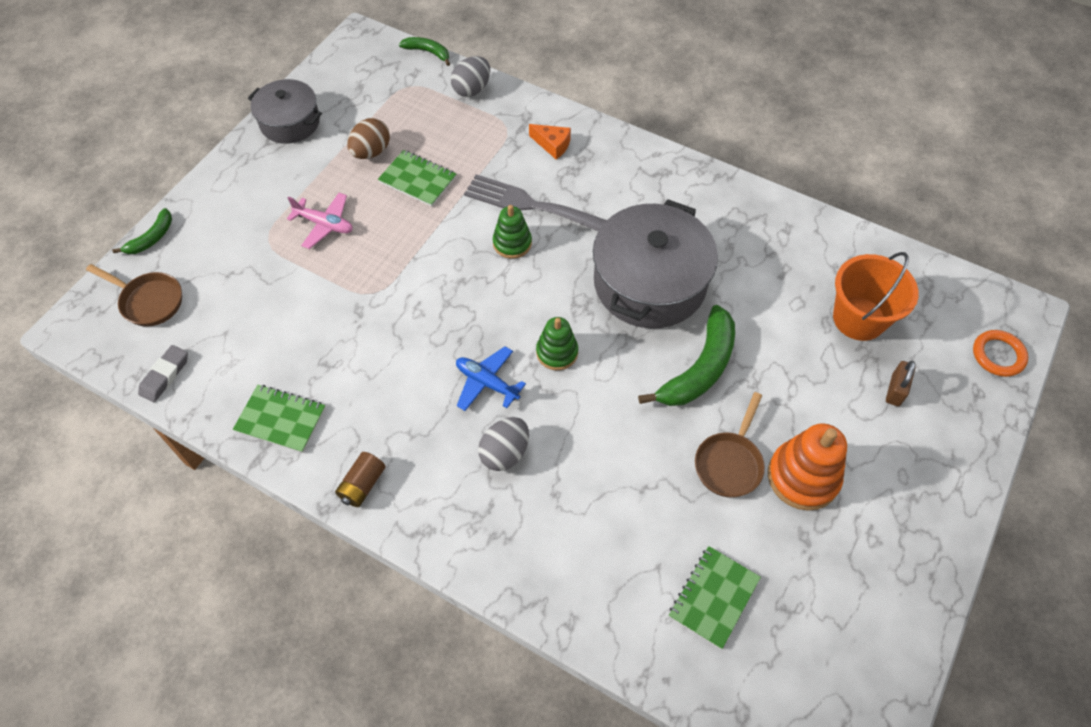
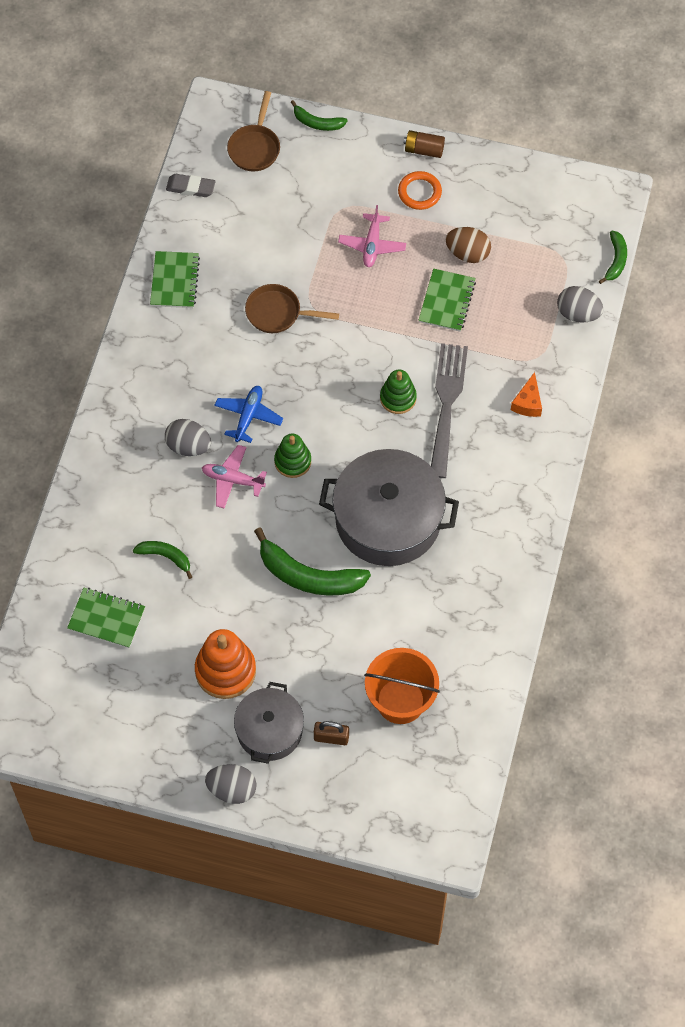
camera: 75 degrees right, 5 degrees up
(290, 122) = (481, 175): grey pot -> grey pot (269, 730)
(362, 485) = (135, 355): brown battery -> brown battery (424, 150)
(562, 416) = (232, 480): none -> pink plane
(643, 510) = (165, 556): none -> green banana
(729, 463) = (224, 613): brown pan -> brown pan (278, 313)
(953, 503) = (232, 789): none -> grey egg
(998, 355) = (394, 824): orange ring -> orange ring (419, 192)

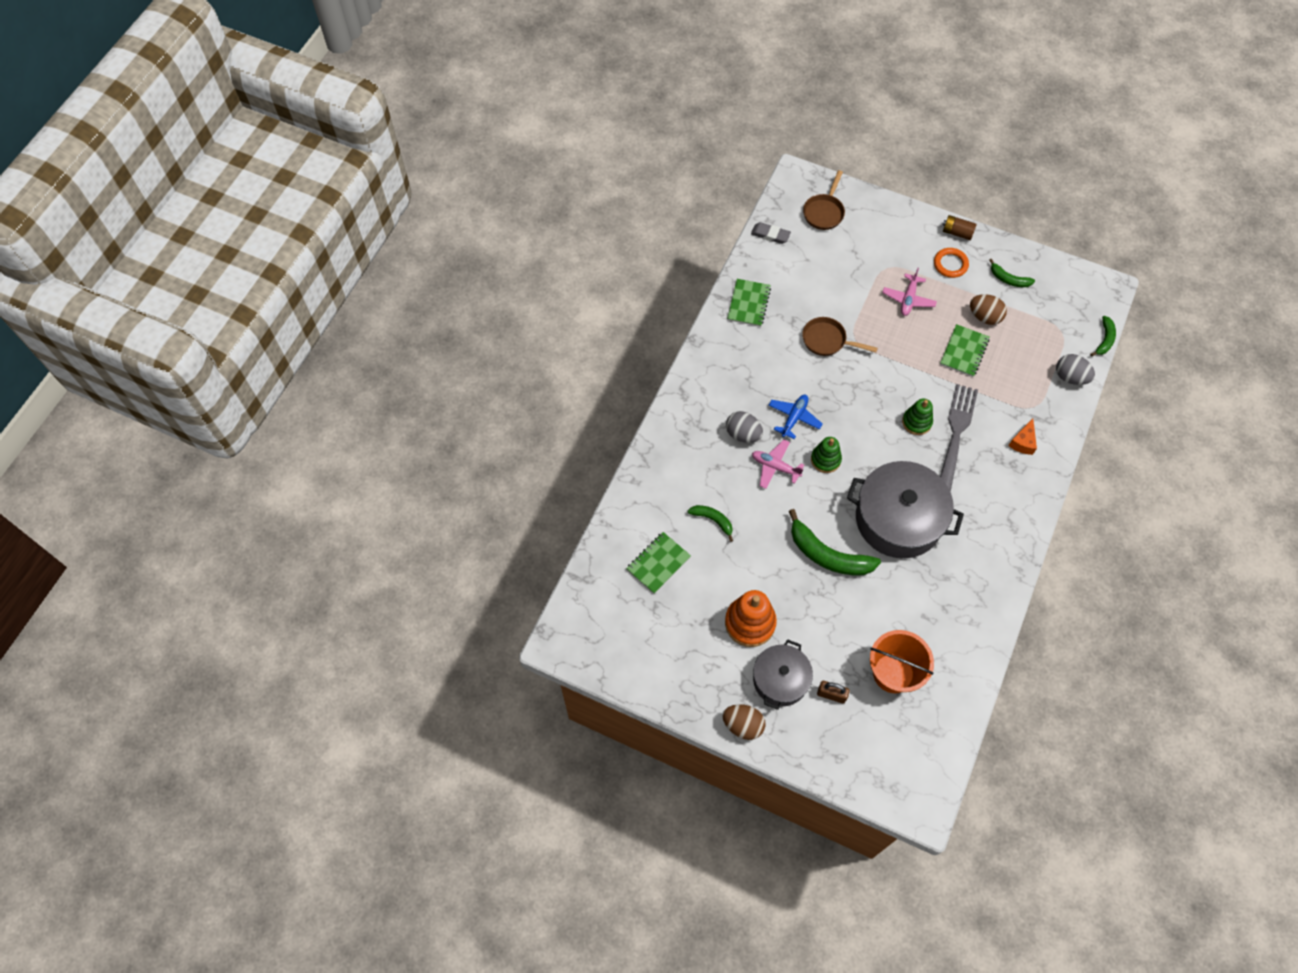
camera: 10 degrees right, 0 degrees up
(106, 619) = (658, 563): green notebook -> green notebook turned 75 degrees counterclockwise
(232, 789) = (743, 725): grey egg -> brown egg
(317, 123) = (875, 200): green banana -> green banana (1009, 279)

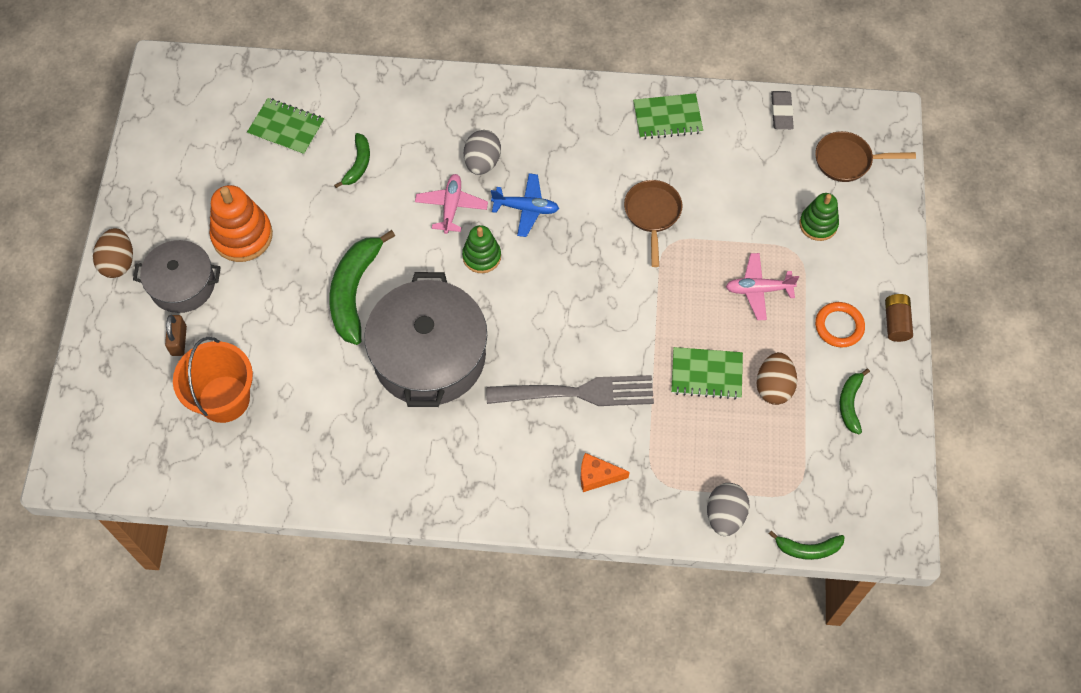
camera: 70 degrees right, 0 degrees up
(916, 422) = (575, 343): green stacking toy -> green stacking toy (818, 224)

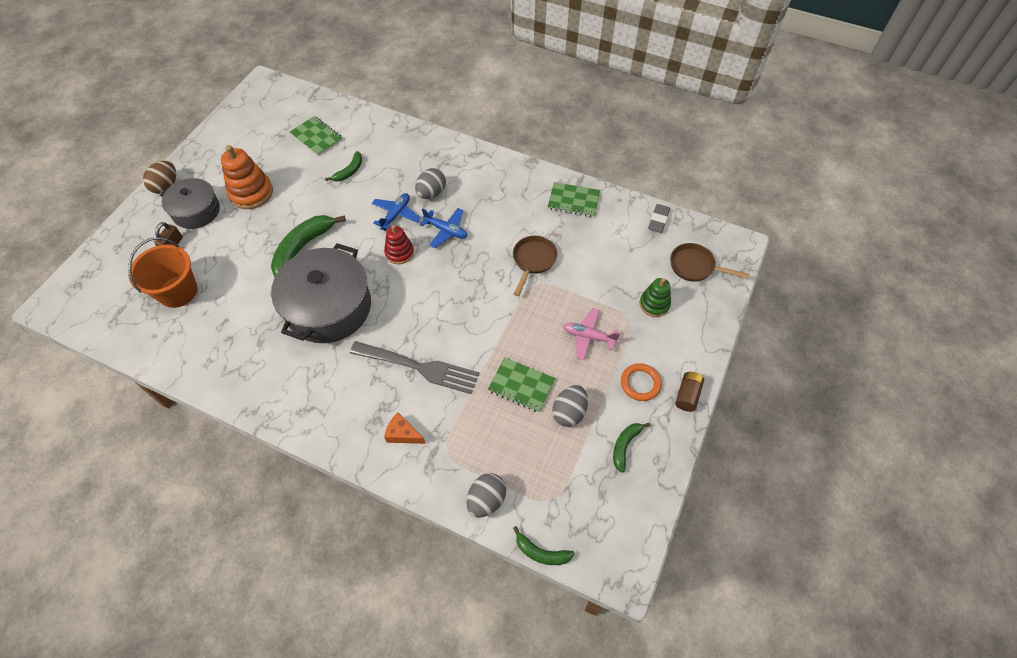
camera: 20 degrees right, 5 degrees down
(451, 207) = (396, 215): pink plane -> blue plane
(481, 256) = (399, 253): green stacking toy -> red stacking toy
(773, 387) = (569, 412): brown egg -> grey egg

